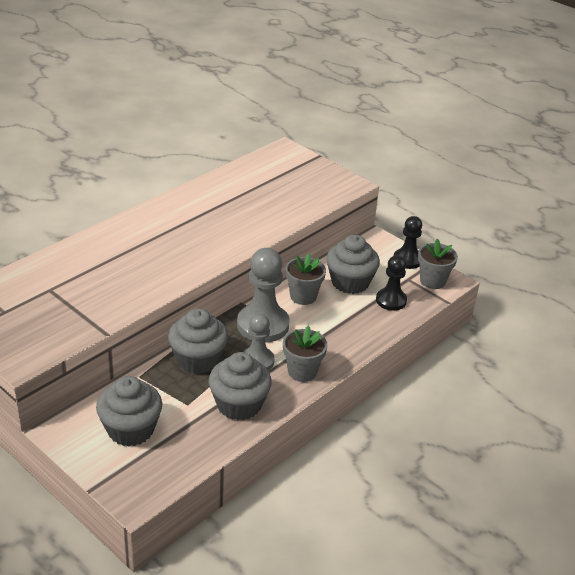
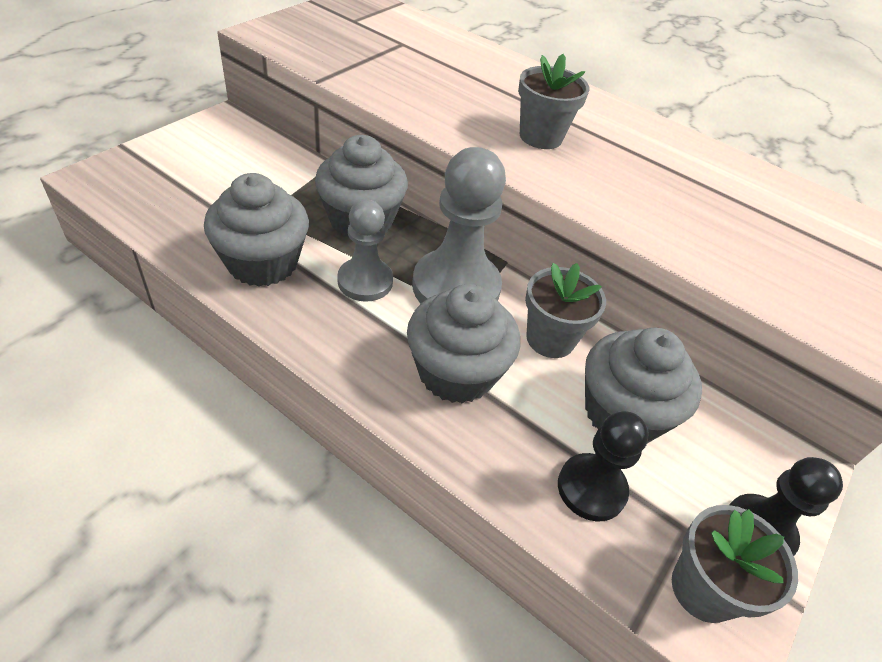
camera: 80 degrees right, 10 degrees up
(130, 429) = (219, 168): grey cupcake -> grey cupcake (456, 372)
(302, 371) = (344, 337): grey flower pot -> grey flower pot (541, 137)

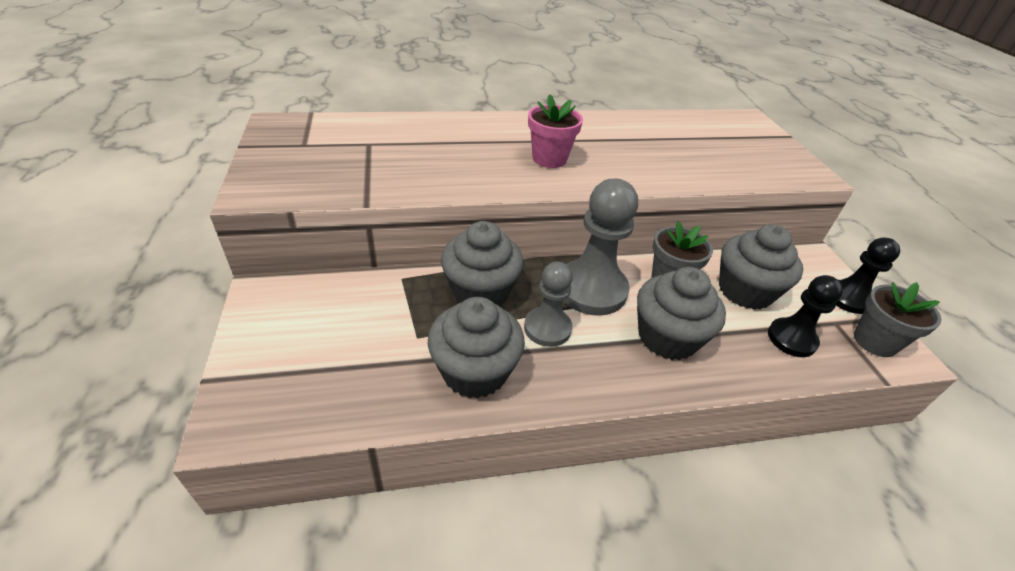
camera: 45 degrees left, 5 degrees down
(541, 137) = (549, 159): grey flower pot -> pink flower pot

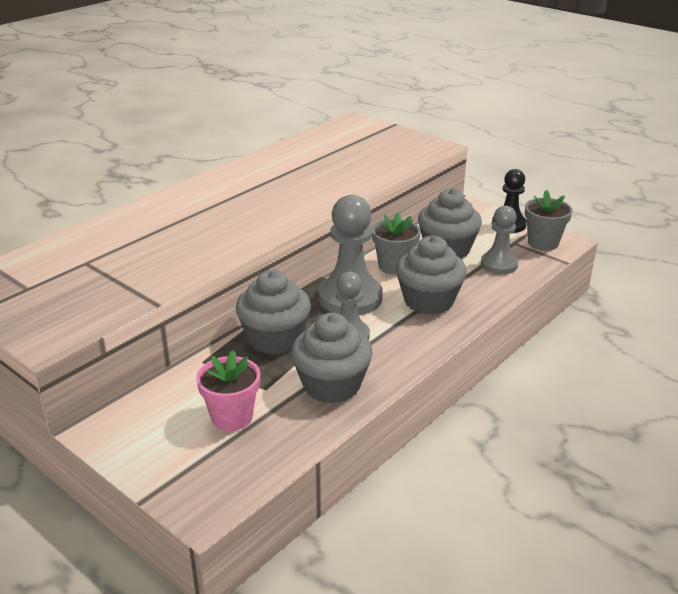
camera: 35 degrees left, 10 degrees down
(549, 159) = (250, 211): pink flower pot -> pink flower pot (232, 417)
(791, 339) = (499, 264): black pawn -> grey pawn

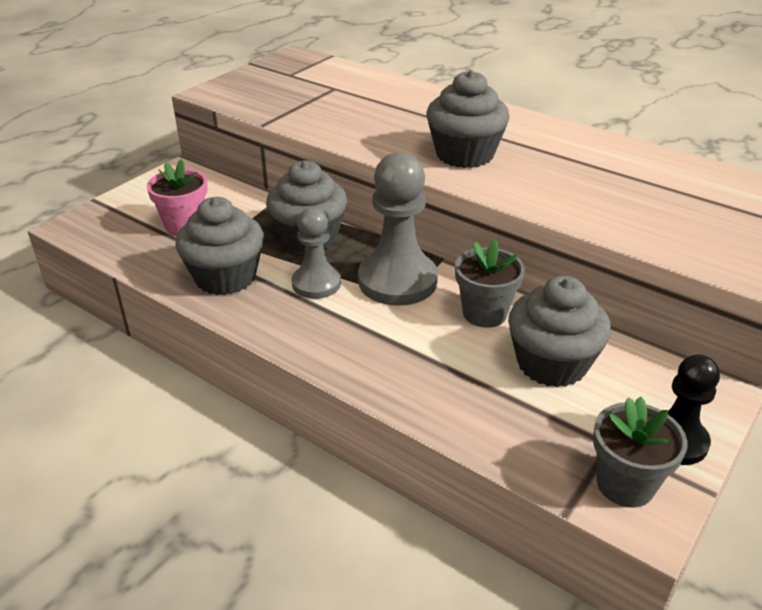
camera: 85 degrees right, 5 degrees up
(428, 301) = (401, 344): grey cupcake -> grey cupcake (464, 154)
(499, 264) = (524, 420): grey pawn -> none

